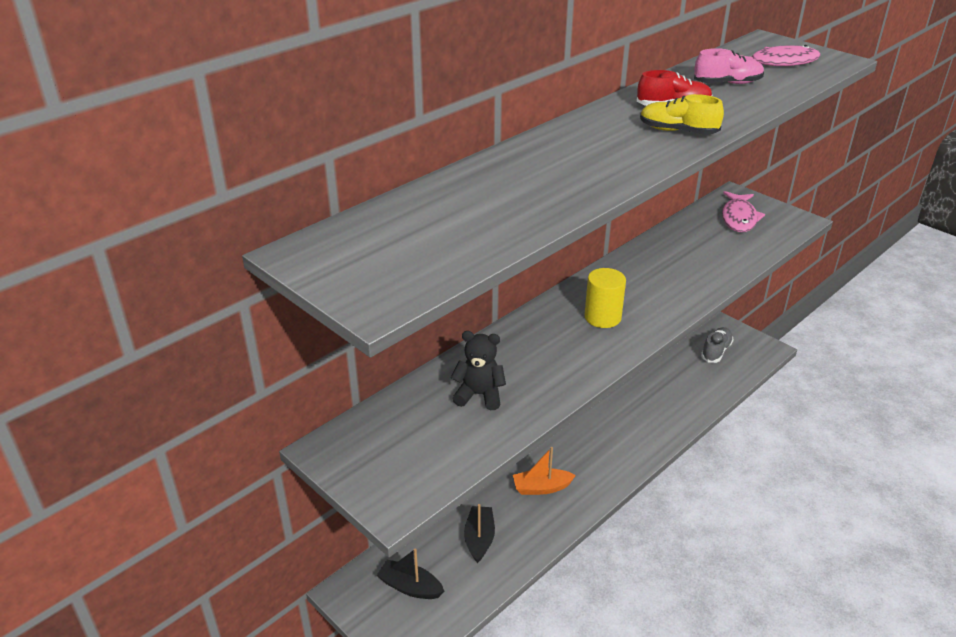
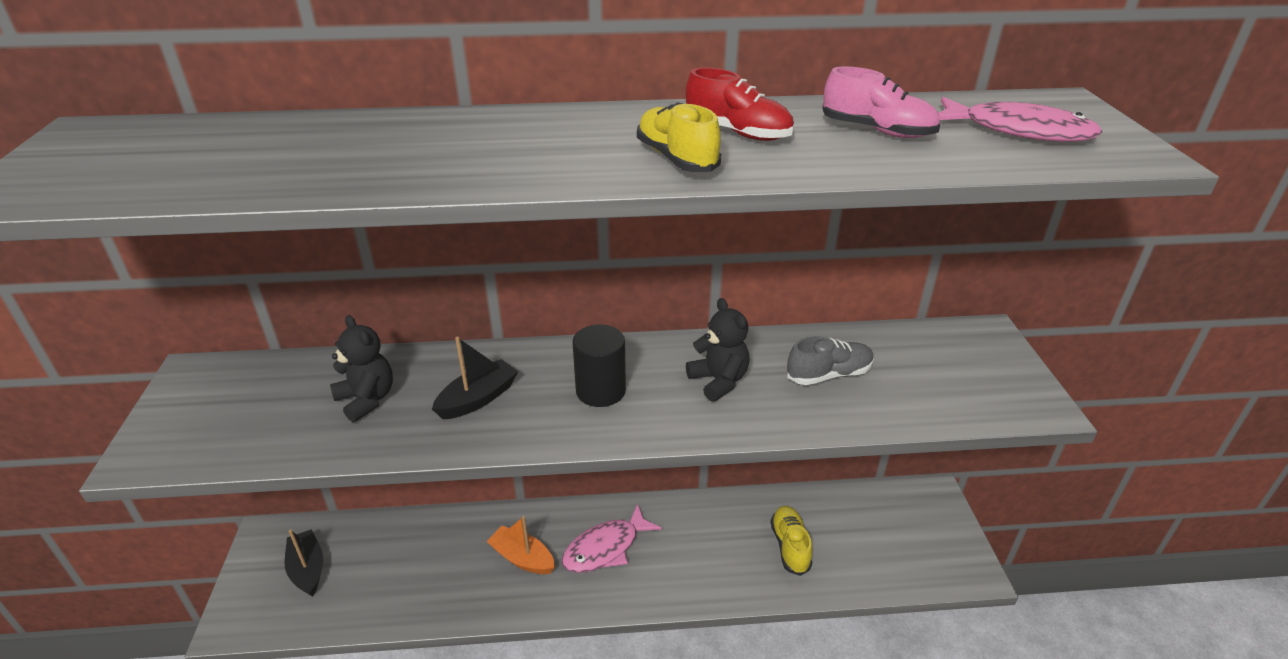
camera: 40 degrees right, 0 degrees up
(479, 539) = (410, 567): black boat -> black boat (478, 399)
(602, 317) = (600, 391): yellow cylinder -> black cylinder
(652, 281) = (718, 381): none -> black teddy bear
(675, 389) = (790, 546): none -> yellow shoe
(716, 351) = (896, 534): grey shoe -> grey shoe (829, 375)
(739, 218) = (948, 363): pink fish -> pink fish (605, 548)

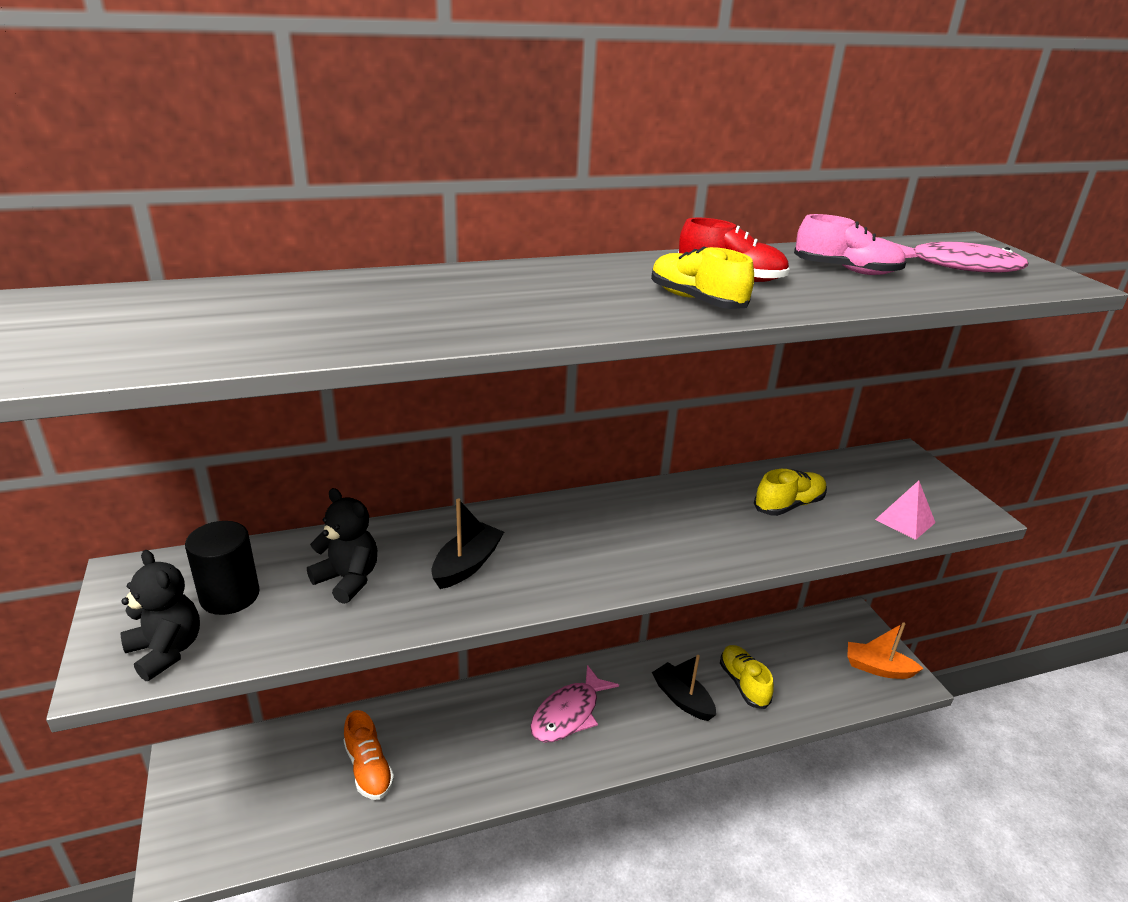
camera: 15 degrees left, 5 degrees down
(308, 569) = (250, 789): black boat -> black boat (682, 699)
(410, 568) = (368, 768): none -> orange shoe
(522, 558) = (487, 738): orange boat -> orange boat (878, 668)
(600, 391) = (586, 543): black cylinder -> black cylinder (230, 596)
(718, 381) = (694, 521): black teddy bear -> black teddy bear (166, 651)
(829, 375) = (789, 505): grey shoe -> yellow shoe
(952, 407) = (905, 521): none -> pink pyramid

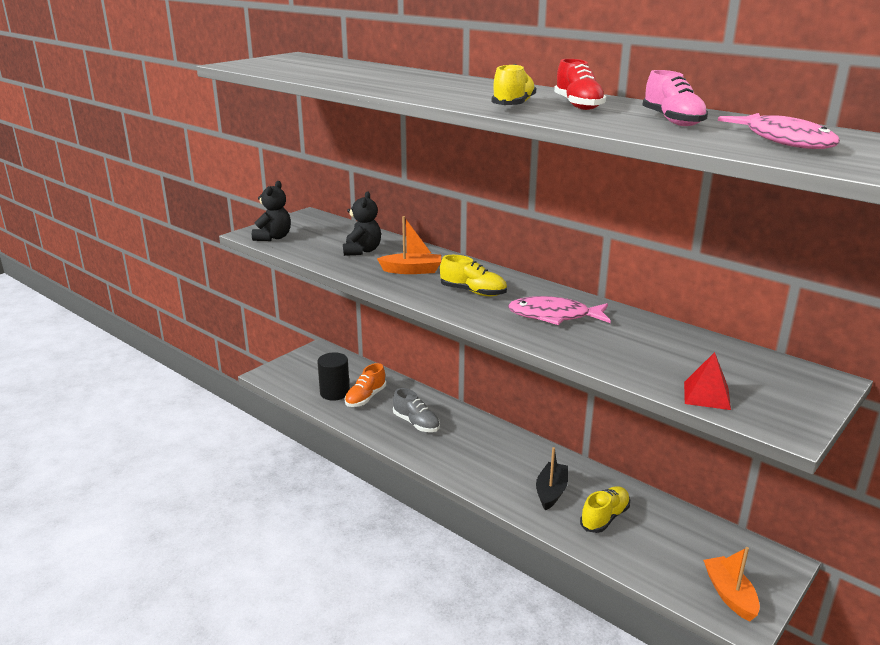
camera: 60 degrees right, 5 degrees down
(230, 596) = (319, 235): black cylinder -> black cylinder (335, 393)
(467, 565) = (412, 270): black boat -> orange boat
(473, 745) = (416, 423): none -> grey shoe
(568, 714) = (479, 448): pink fish -> pink fish (554, 316)
(789, 505) = (640, 344): yellow shoe -> yellow shoe (473, 292)
(905, 521) = (706, 395): pink pyramid -> red pyramid

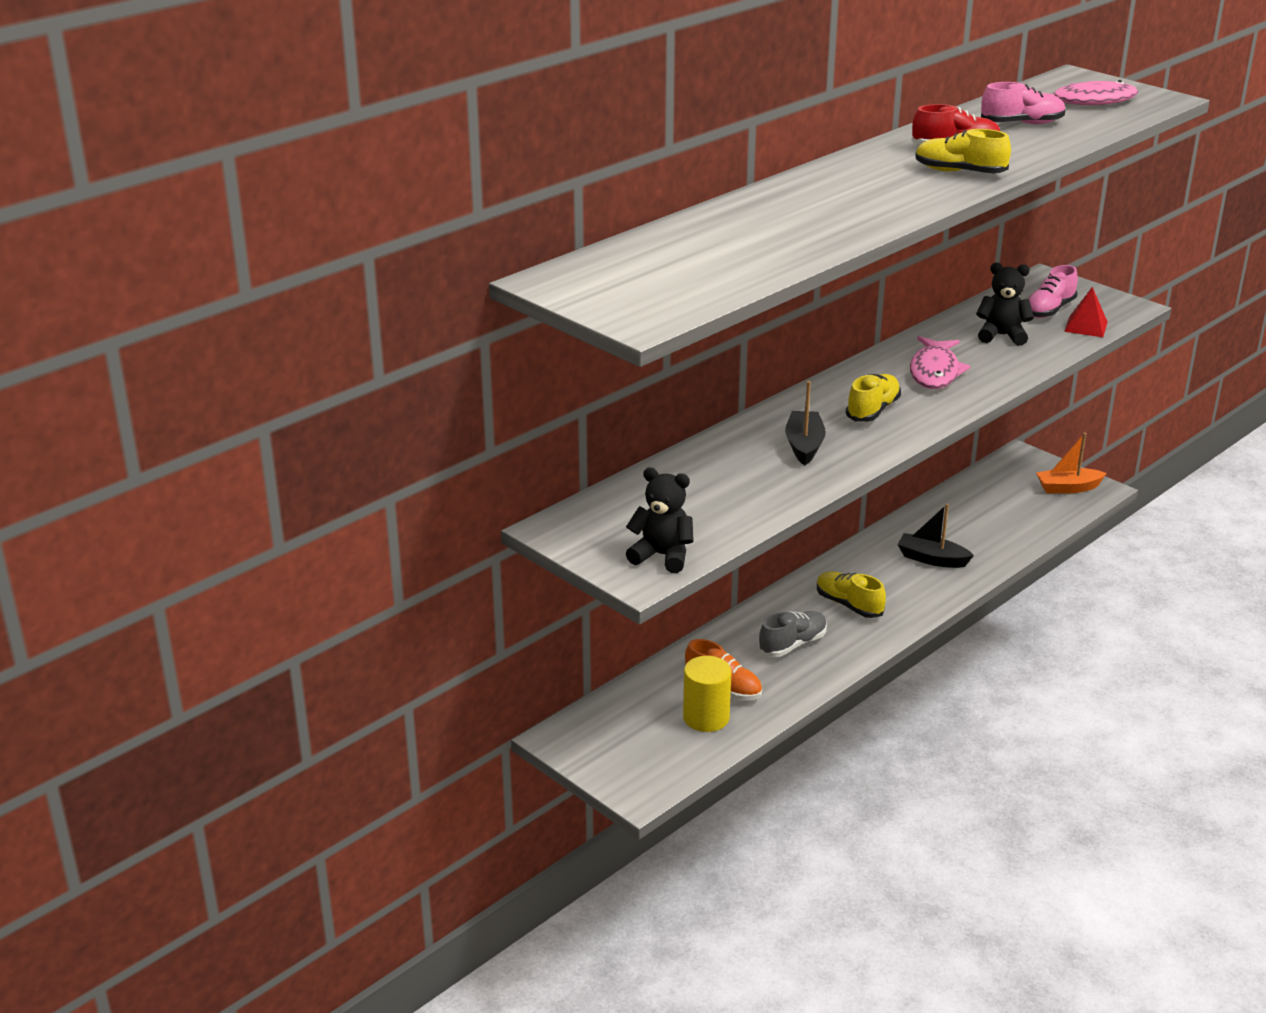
camera: 85 degrees left, 5 degrees up
(335, 393) = (706, 717): black cylinder -> yellow cylinder
(362, 251) = (729, 480): black teddy bear -> black teddy bear (1001, 335)
(412, 270) = (804, 446): orange boat -> black boat
(605, 518) = (971, 533): yellow shoe -> yellow shoe (849, 605)
(735, 377) = (1049, 310): none -> pink shoe

